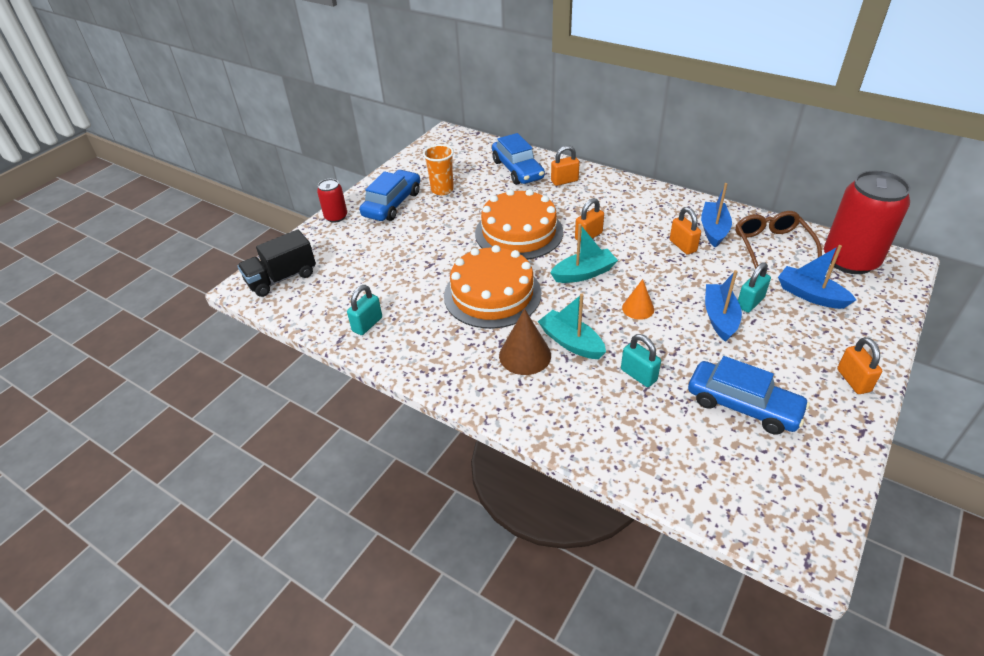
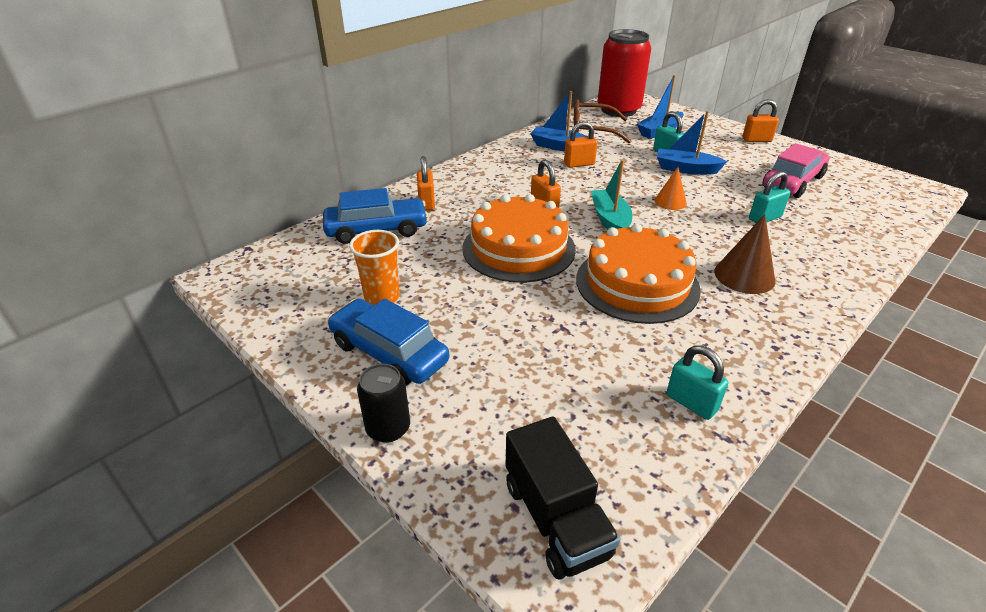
camera: 80 degrees left, 5 degrees down
(336, 217) = (388, 428): red can -> black can
(571, 342) = (721, 245): turquoise boat -> none
(743, 405) = (792, 182): blue car -> pink car

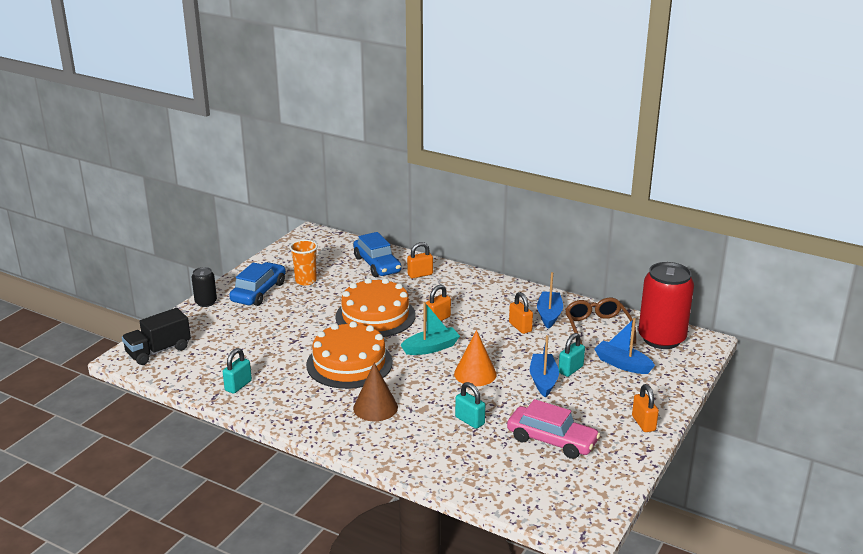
camera: 75 degrees right, 10 degrees down
(670, 202) = (475, 374): orange cone -> orange cone, size x1.55

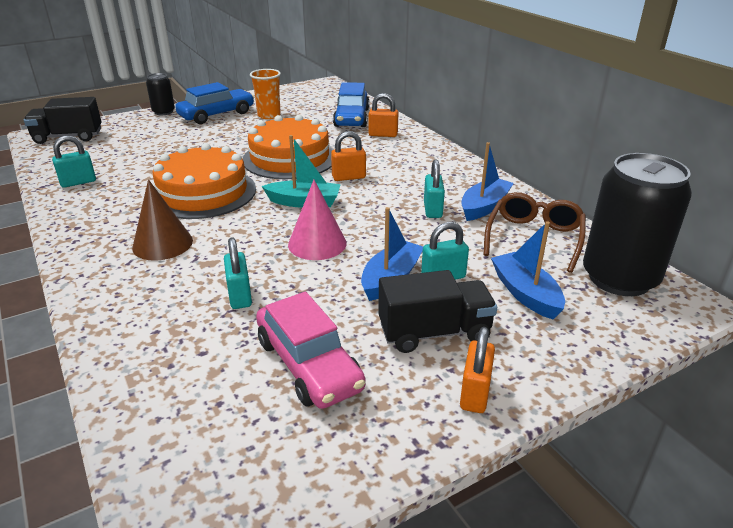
camera: 30 degrees right, 5 degrees up
(475, 374) = (317, 243): orange cone -> pink cone
(520, 327) = (432, 210): orange padlock -> turquoise padlock
(596, 402) = (434, 332): none -> black truck
(661, 339) = (619, 278): red can -> black can

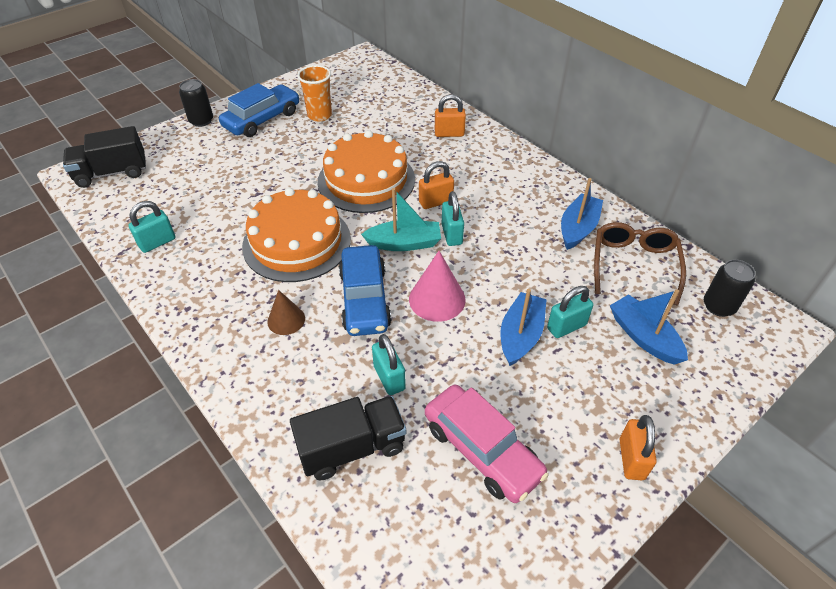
camera: 10 degrees left, 15 degrees up
(162, 244) = (286, 320): brown cone -> brown cone, size x0.64
(351, 118) = (408, 110): blue car -> blue car (364, 299)
(432, 210) = (531, 239): turquoise padlock -> turquoise padlock (451, 234)
(434, 332) = (578, 395): black truck -> black truck (352, 448)
(619, 278) = (718, 306): black can -> black can, size x0.49

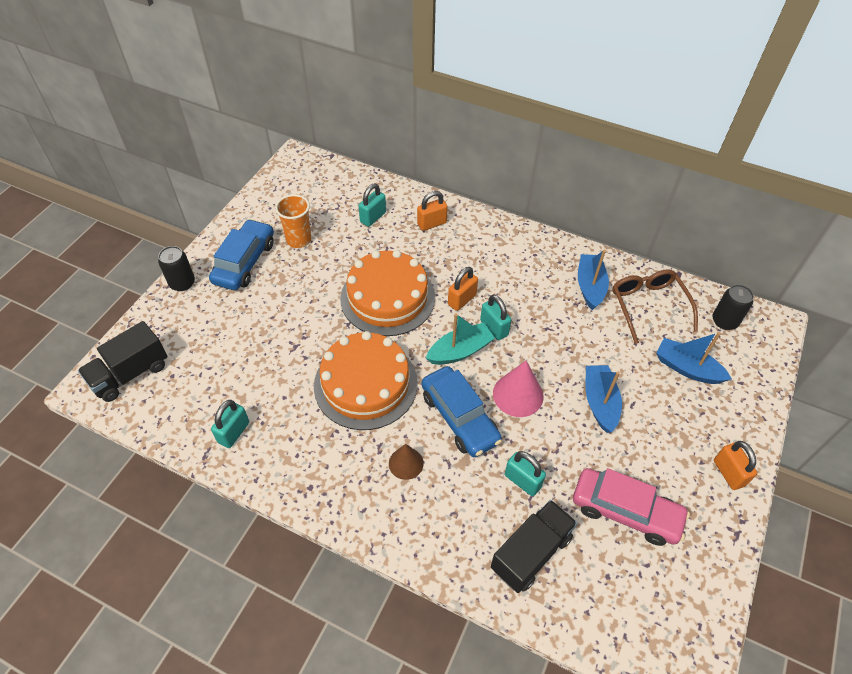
camera: 25 degrees left, 5 degrees up
(566, 326) = (628, 381): turquoise padlock -> turquoise padlock (373, 217)

